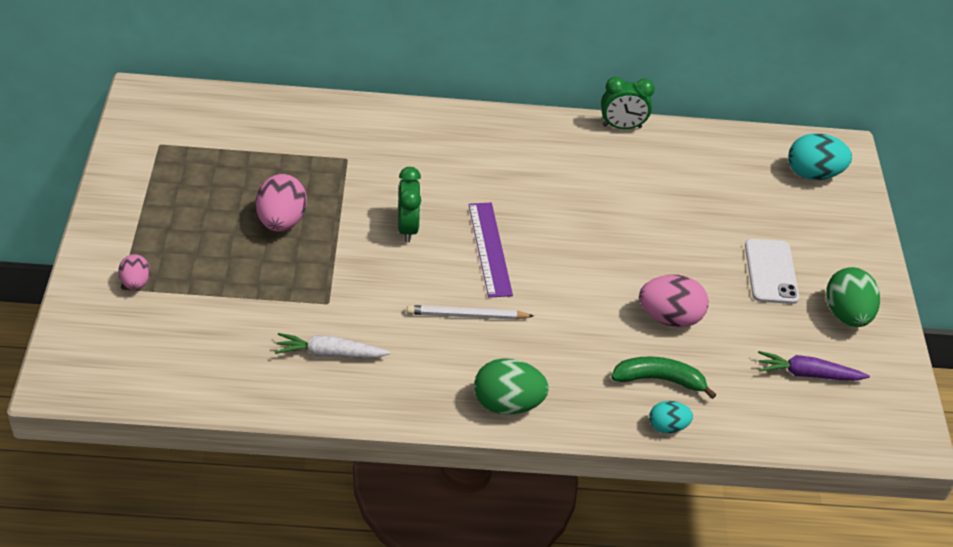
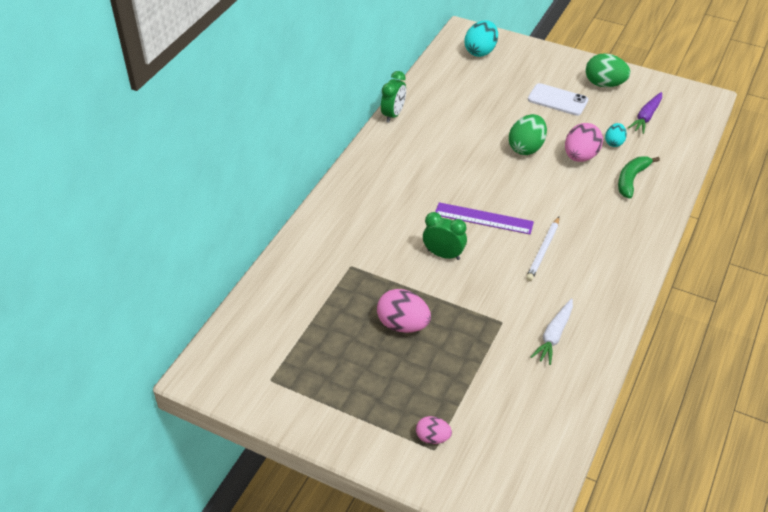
camera: 60 degrees left, 0 degrees up
(507, 404) = (630, 256): green egg -> green egg (526, 148)
(667, 426) = (670, 190): turquoise egg -> turquoise egg (614, 142)

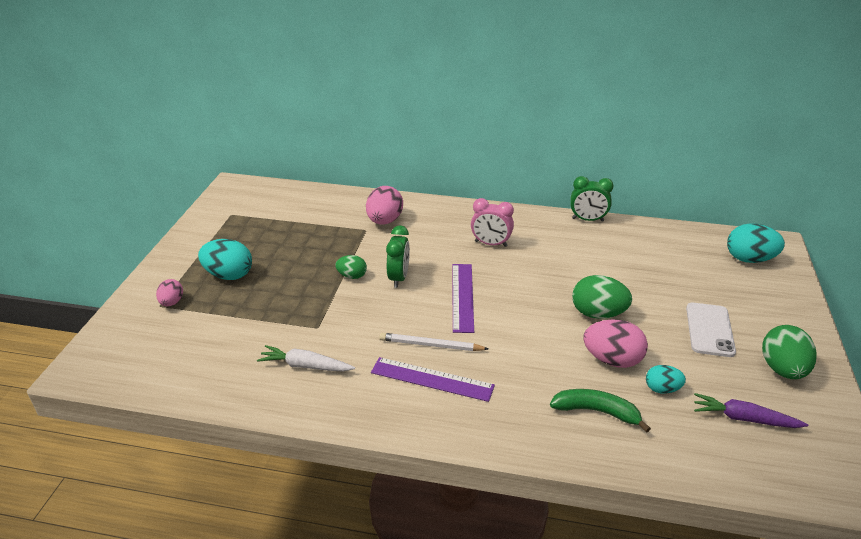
camera: 75 degrees right, 10 degrees down
(397, 386) = (229, 275): none -> turquoise egg
(403, 325) = (301, 267): pink egg -> pink egg (384, 221)
(409, 183) = (491, 244): none -> pink clock
(430, 287) = (352, 276): none -> green egg
(584, 258) = (432, 379): none -> purple ruler

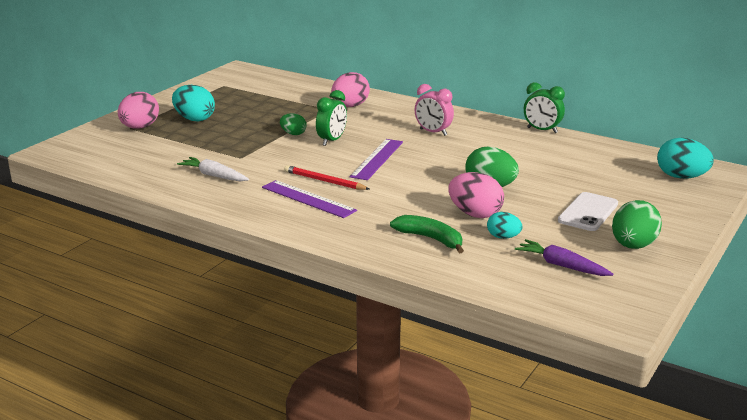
camera: 20 degrees right, 10 degrees down
(172, 302) = (139, 127): pink egg -> pink egg, size x1.71
(431, 345) = (324, 181): white pencil -> red pencil

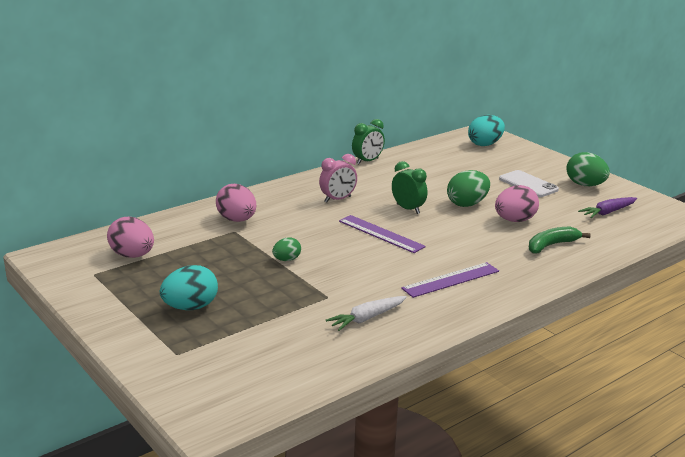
camera: 70 degrees left, 0 degrees up
(139, 127) = (183, 346): pink egg -> pink egg (132, 255)
(324, 181) = (415, 265): red pencil -> none
(332, 140) = (320, 245): green clock -> green clock (408, 209)
(503, 237) = (558, 220): turquoise egg -> none

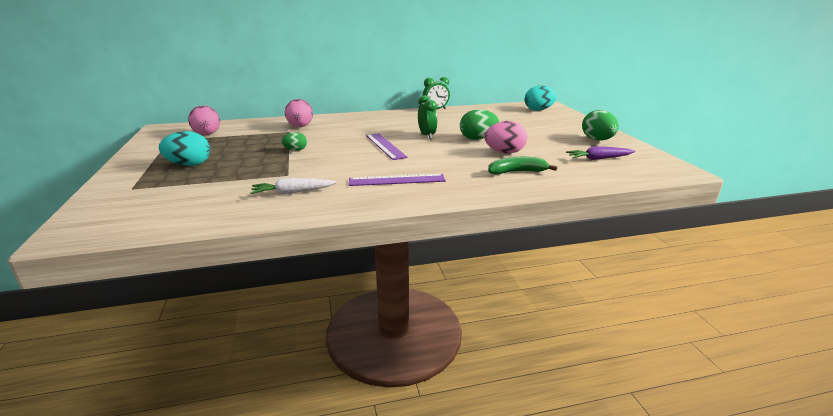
camera: 25 degrees right, 0 degrees up
(337, 199) = (384, 125): pink clock -> none
(528, 184) = (545, 134): white phone -> none

